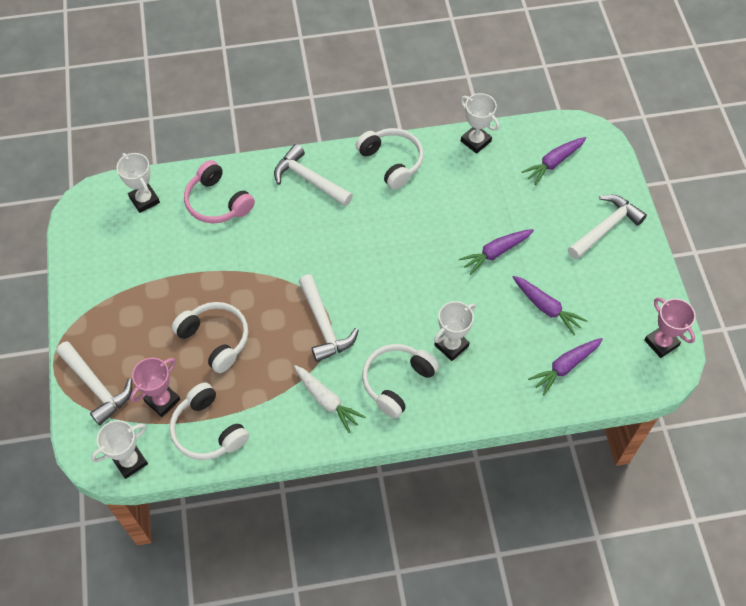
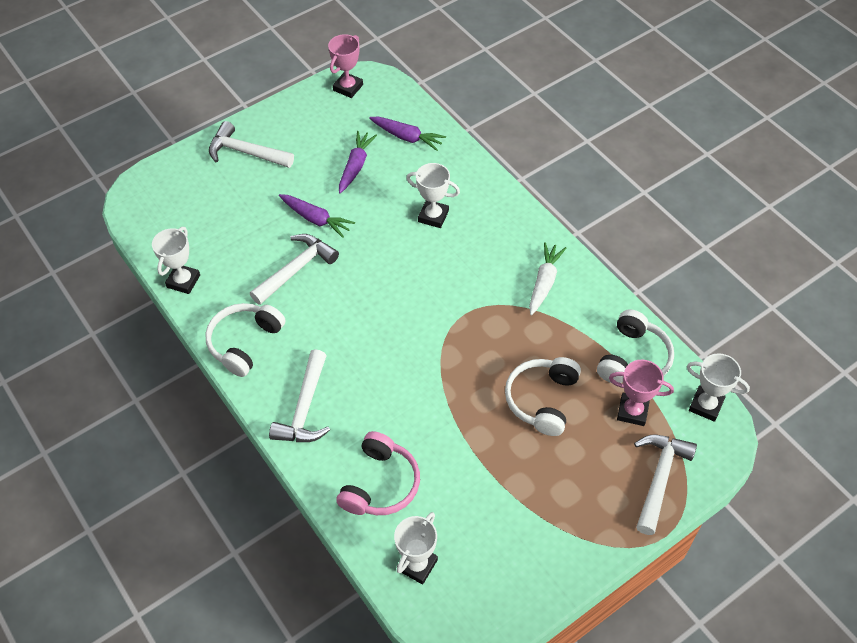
camera: 115 degrees left, 5 degrees down
(324, 325) = (471, 317): white hammer -> white hammer (296, 269)
(397, 382) = (493, 240): white headphones -> none
(554, 163) = (184, 211): purple carrot -> none

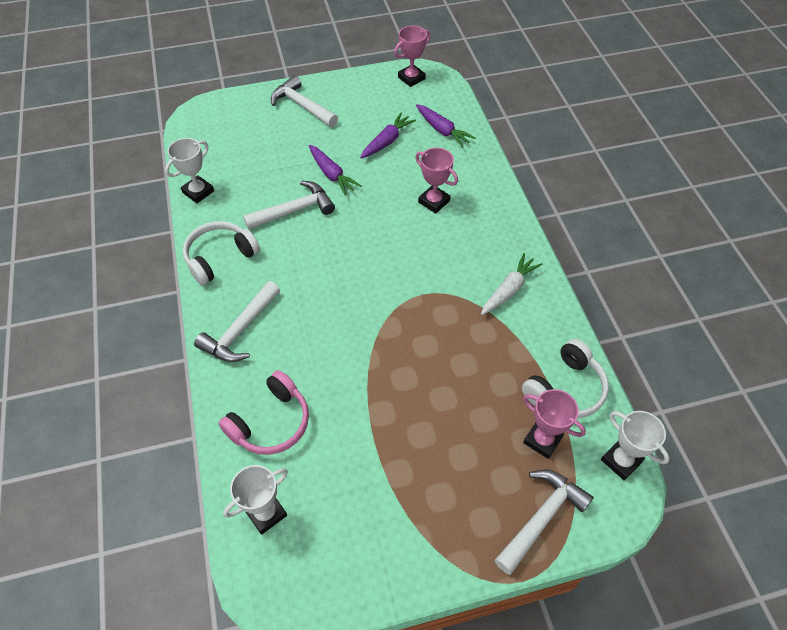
camera: 20 degrees right, 0 degrees up
(433, 216) = (434, 201): white trophy -> pink trophy
(542, 400) = (458, 397): white headphones -> none

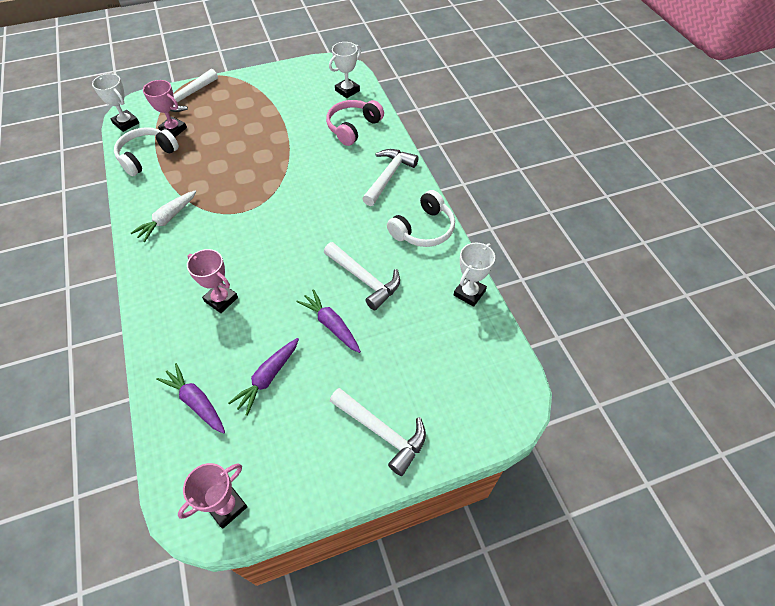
camera: 175 degrees right, 0 degrees up
(295, 210) = (364, 279): white hammer -> white hammer turned 105 degrees counterclockwise

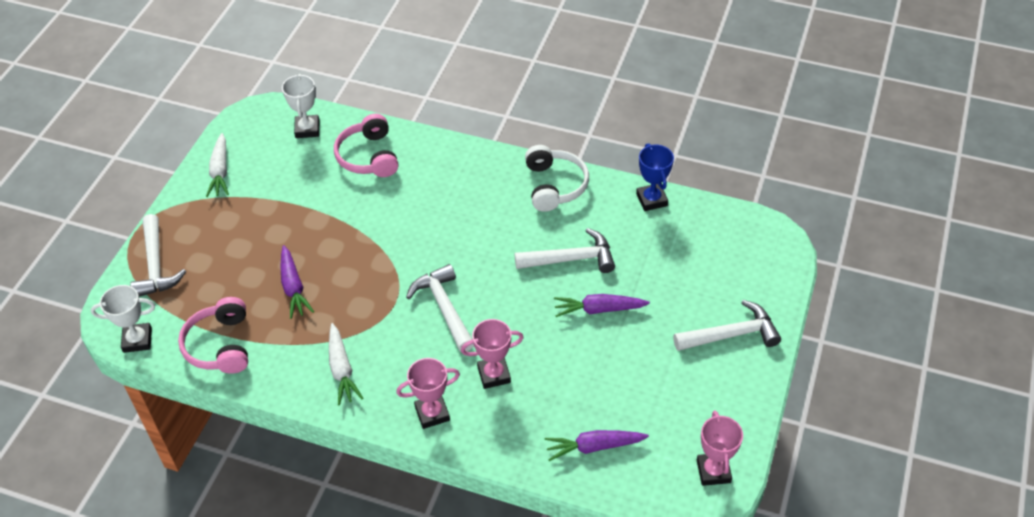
camera: 50 degrees left, 5 degrees down
(147, 156) = (220, 345): white headphones -> pink headphones
(173, 130) = (200, 302): pink trophy -> pink trophy (432, 413)
(268, 377) = (614, 382): purple carrot -> purple carrot (293, 287)
(279, 78) = (220, 171): none -> white carrot
(389, 176) = (465, 170): white hammer -> white hammer (444, 307)
(469, 293) = (651, 200): white trophy -> blue trophy

